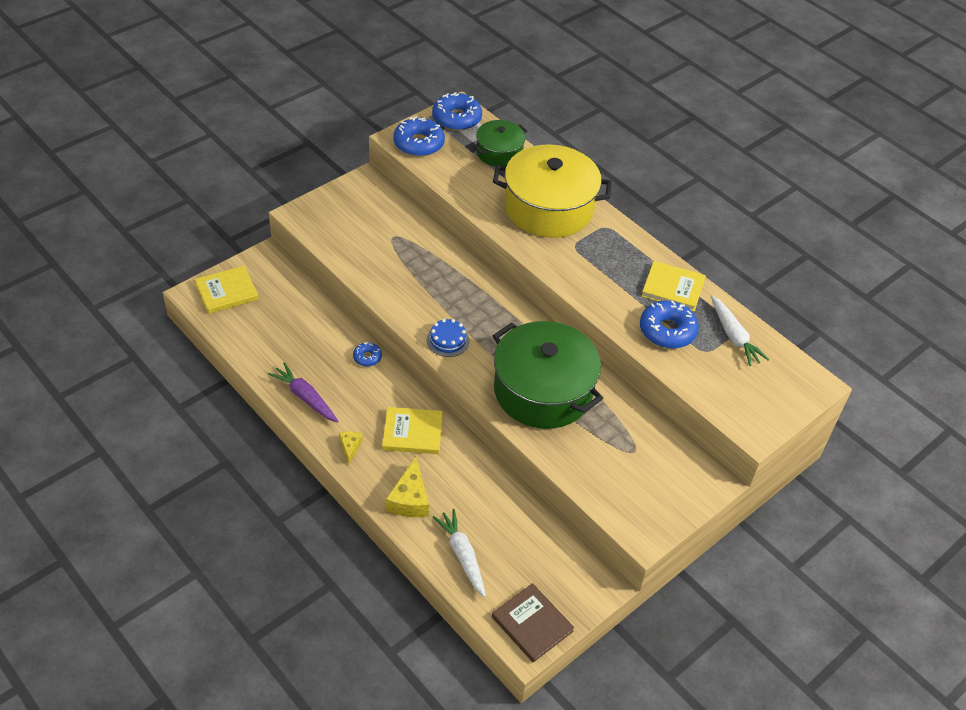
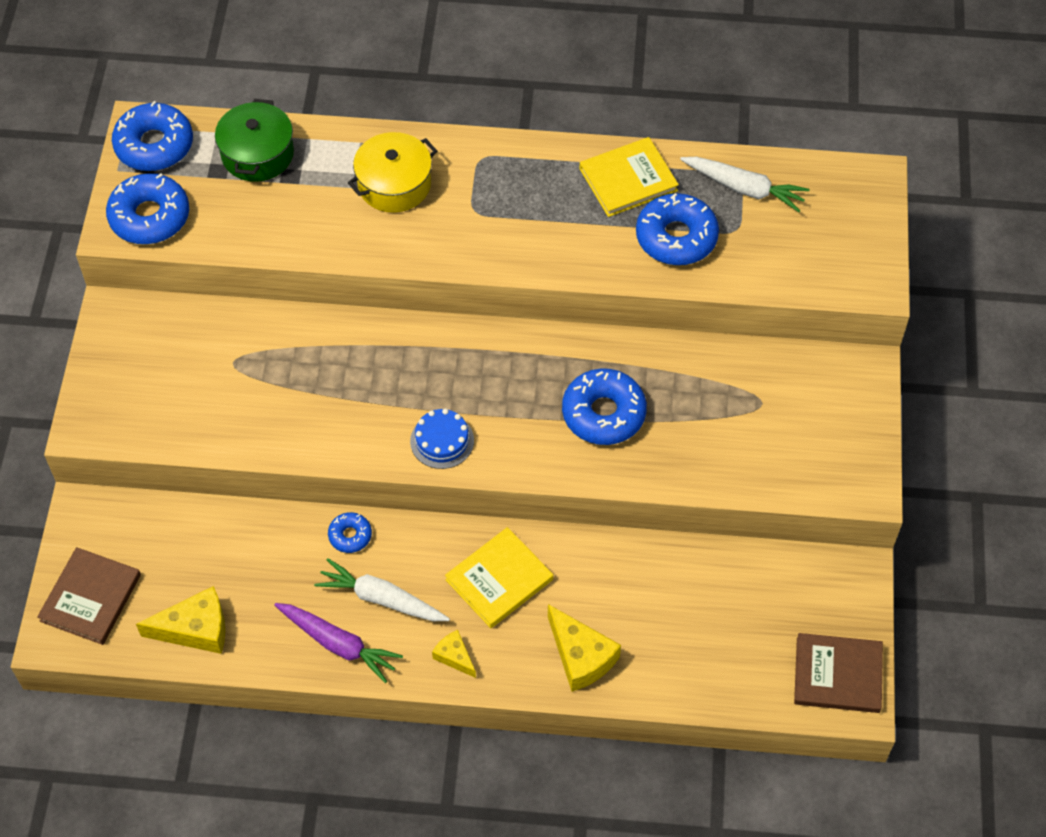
camera: 40 degrees left, 10 degrees up
(227, 292) = (90, 598): yellow book -> brown book
(253, 339) = (195, 629): none -> yellow cheese
(305, 397) = (338, 644): purple carrot -> purple carrot turned 150 degrees counterclockwise
(462, 555) = (698, 667): white carrot -> white carrot (381, 598)
(543, 391) = (603, 413): green pot -> blue donut
(548, 208) = (394, 184): yellow pot -> yellow pot, size x0.54

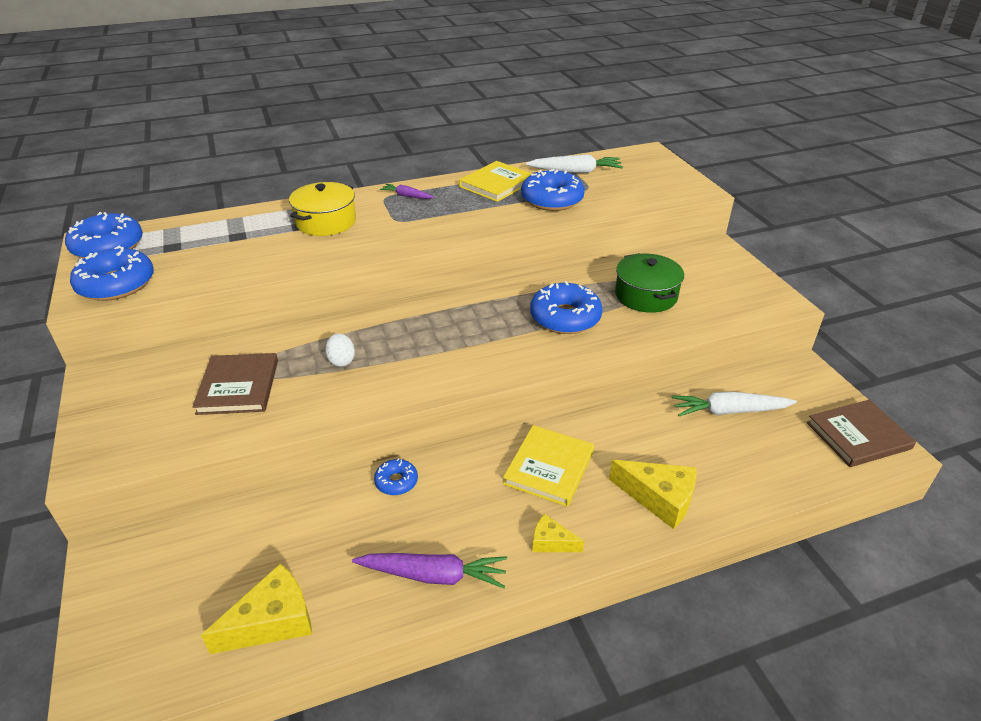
camera: 25 degrees left, 20 degrees down
(90, 598) = (136, 637): brown book -> brown book (238, 386)
(257, 154) = (203, 232): green pot -> green pot (646, 295)
(343, 385) = (341, 360): none -> white egg
(381, 598) = (453, 520): white carrot -> white carrot (729, 411)
(442, 441) = (449, 370): blue cake -> none
(507, 165) = (407, 196): none -> purple carrot

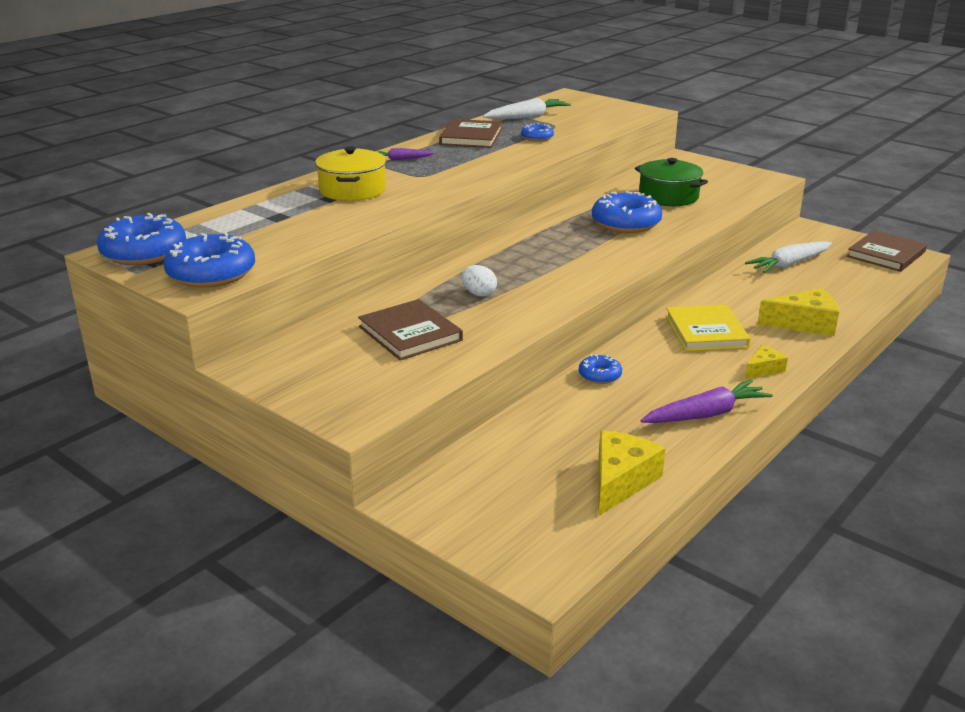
camera: 30 degrees left, 10 degrees down
(496, 184) = (471, 137): yellow book -> brown book
(551, 542) = (763, 369): yellow cheese -> yellow cheese turned 150 degrees clockwise
(552, 200) = (537, 138): blue donut -> blue donut, size x0.52

